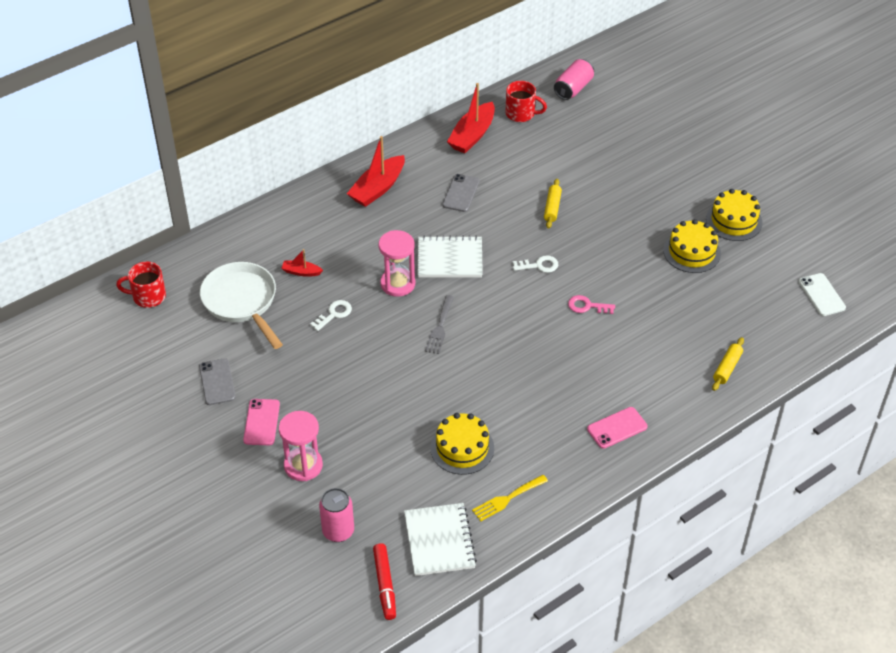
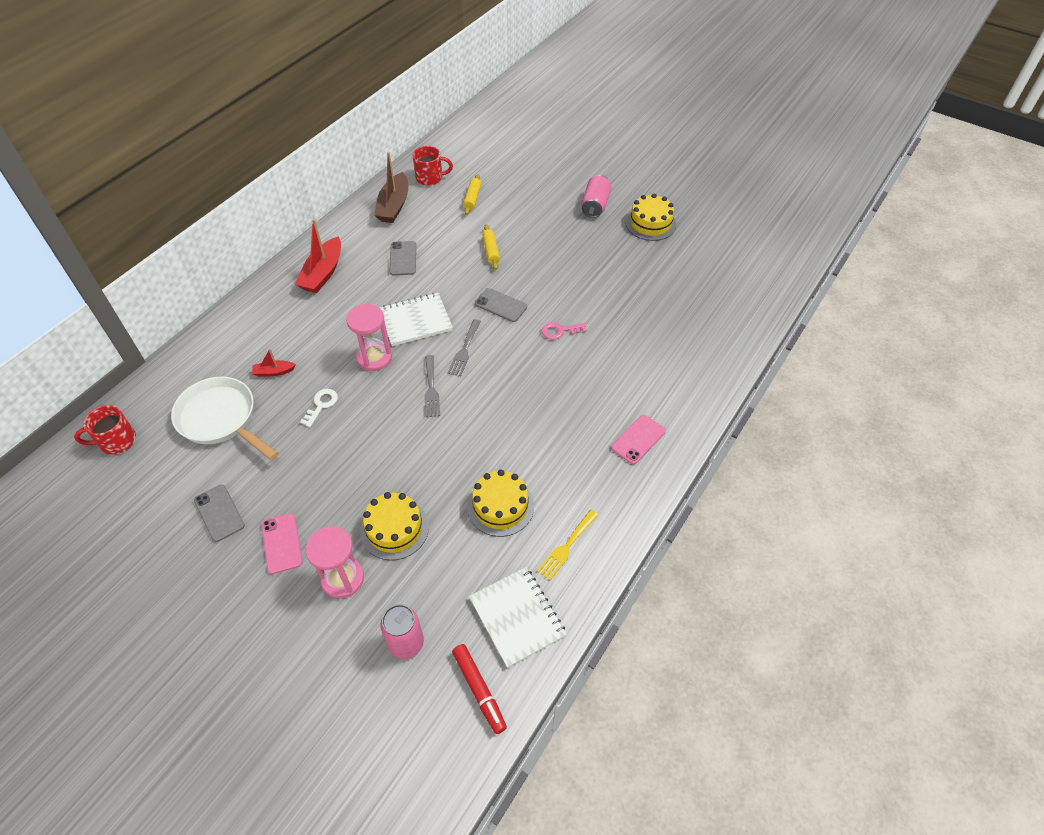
camera: 20 degrees left, 5 degrees up
(472, 135) = (394, 206): red boat -> brown boat
(486, 300) = (464, 350): none -> grey fork
(539, 265) = (500, 305): white key -> grey phone
(573, 88) = (467, 147): pink can -> pink can (595, 205)
(692, 252) = (628, 258): yellow cake -> yellow cake (394, 529)
(727, 368) = (708, 353): yellow rolling pin -> yellow rolling pin (472, 198)
(821, 295) = (752, 267): white phone -> none

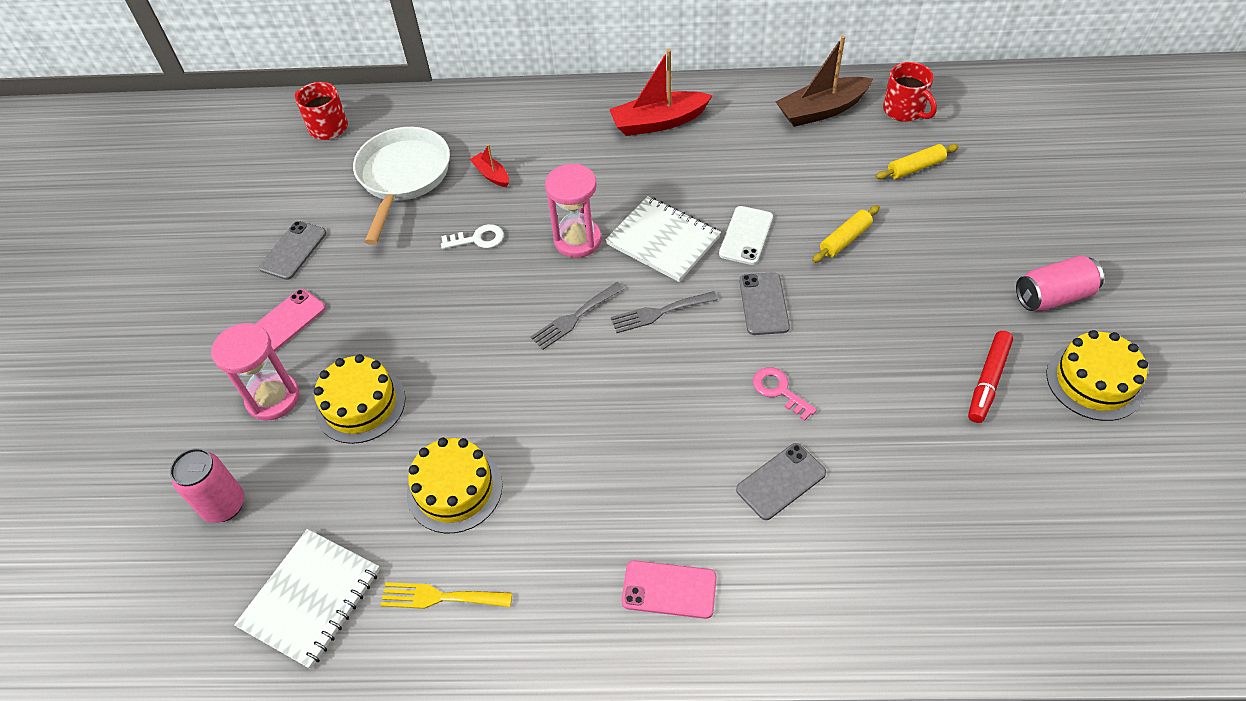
camera: 60 degrees right, 0 degrees up
(403, 258) = (747, 170): grey phone -> grey phone (781, 481)
(448, 285) = (746, 235): none -> white phone
(479, 689) = (199, 613): red marker -> red marker (988, 381)

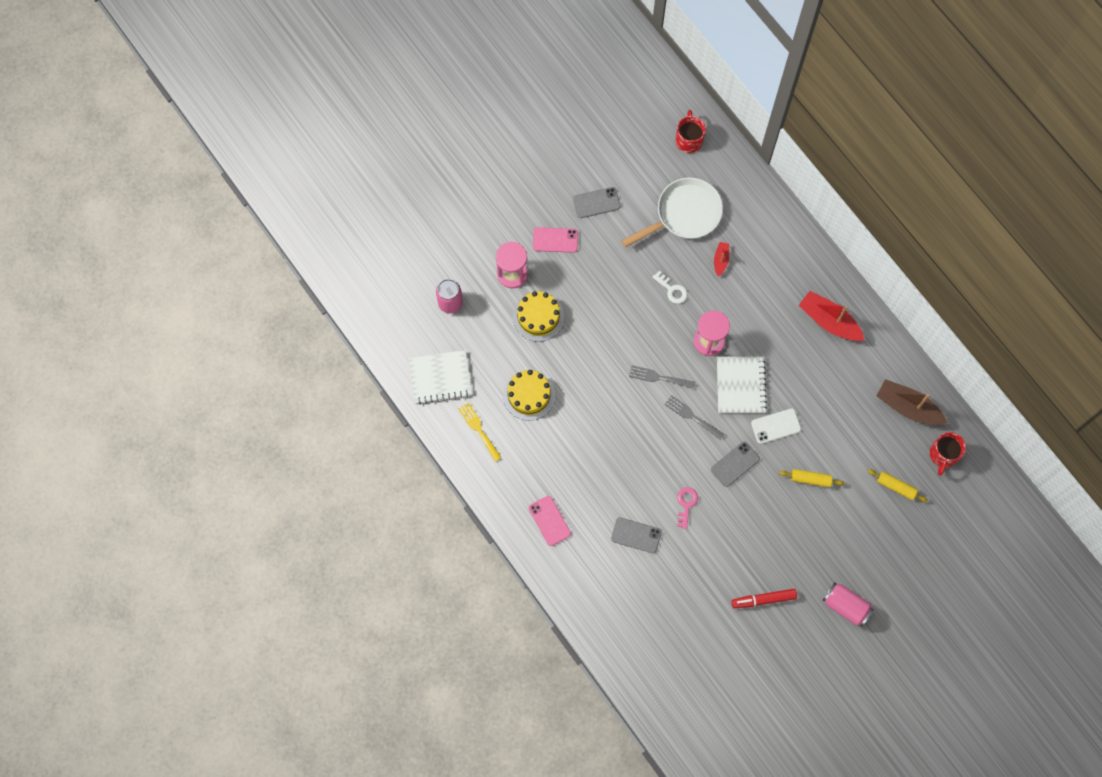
camera: 50 degrees right, 20 degrees up
(1094, 381) = (800, 650): yellow cake -> none

